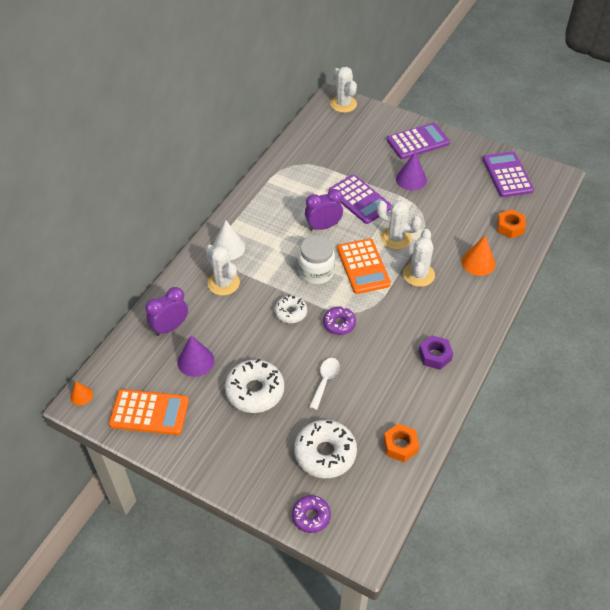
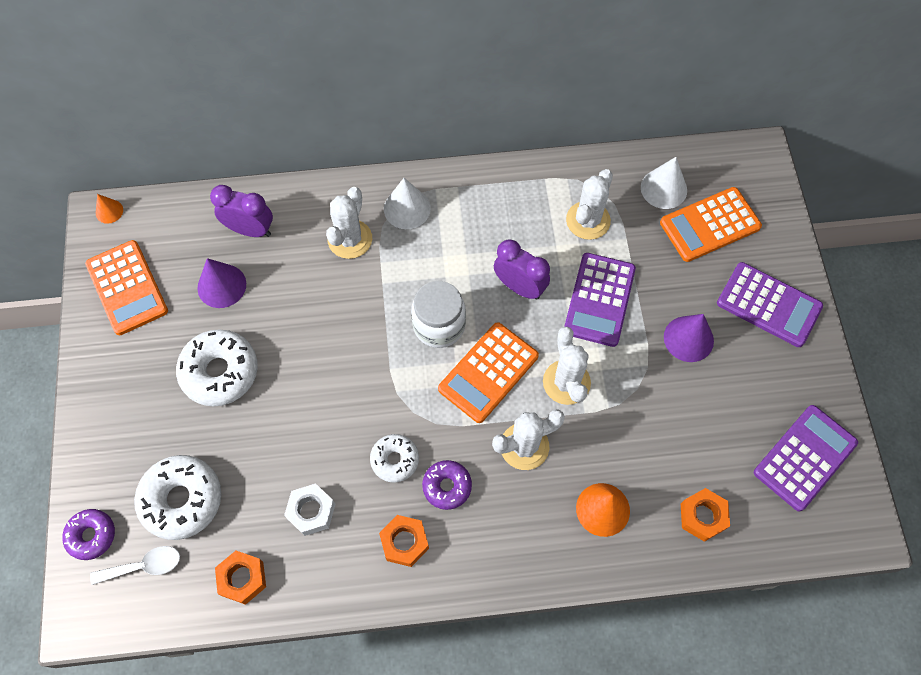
camera: 55 degrees right, 15 degrees up
(291, 312) = (357, 337): white donut -> white donut (395, 460)
(318, 141) = (663, 188): none -> white cone
(325, 381) = (282, 437): white spoon -> white spoon (144, 566)
(339, 324) = (377, 401): purple donut -> purple donut (447, 486)
(343, 104) = (759, 173): white cactus -> white cactus (588, 220)
(355, 137) = (710, 225): none -> orange calculator
(383, 390) = (311, 511): none -> white nut
(435, 355) = (404, 542): purple nut -> orange nut

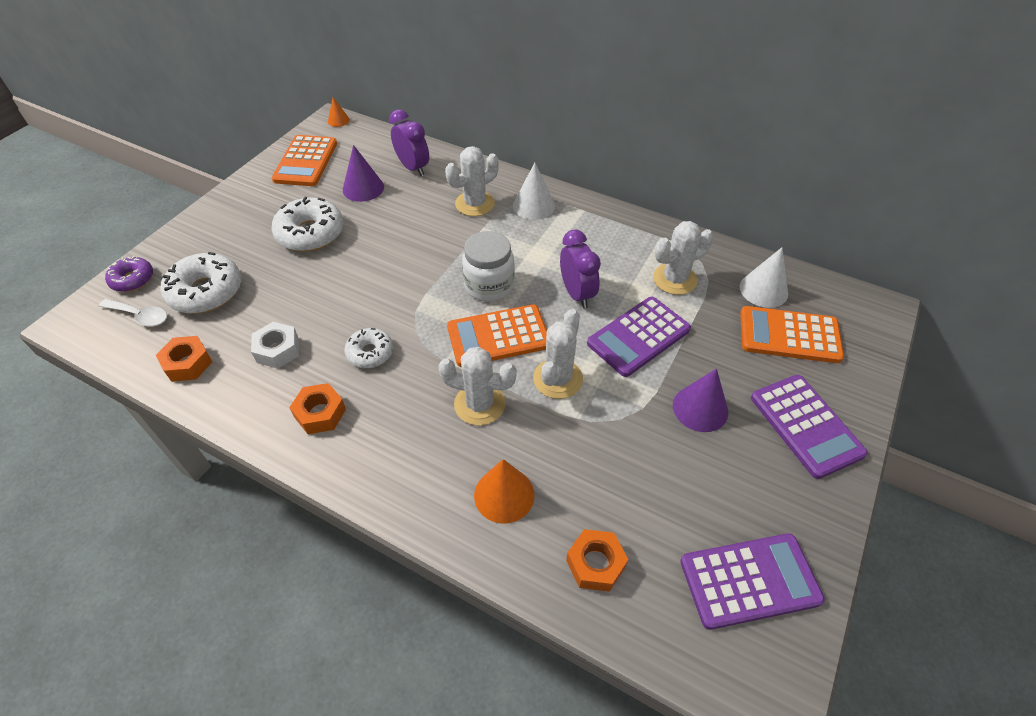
camera: 35 degrees right, 15 degrees down
(447, 486) = (391, 395): purple donut -> none

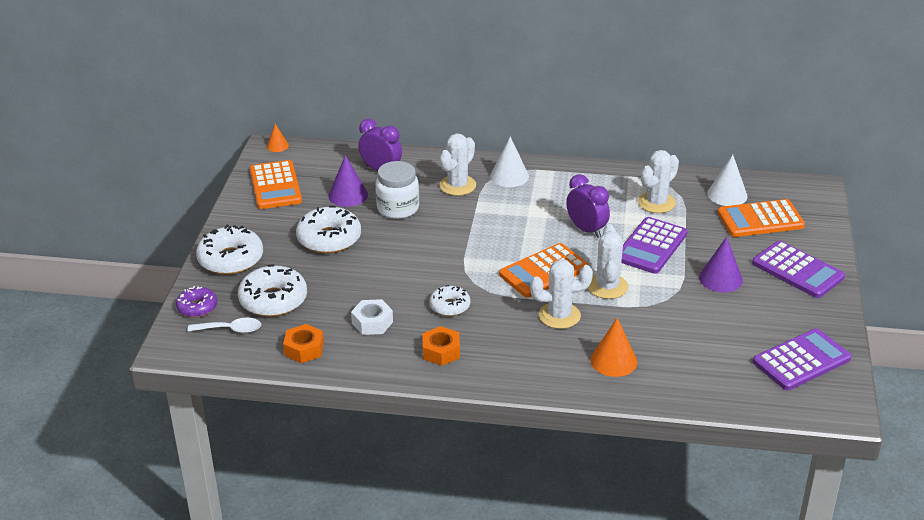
camera: 20 degrees left, 15 degrees down
(205, 232) = (231, 259): none -> white donut
(489, 286) = (512, 240): white jar -> white jar (398, 208)
(595, 564) = (699, 379): orange nut -> none

